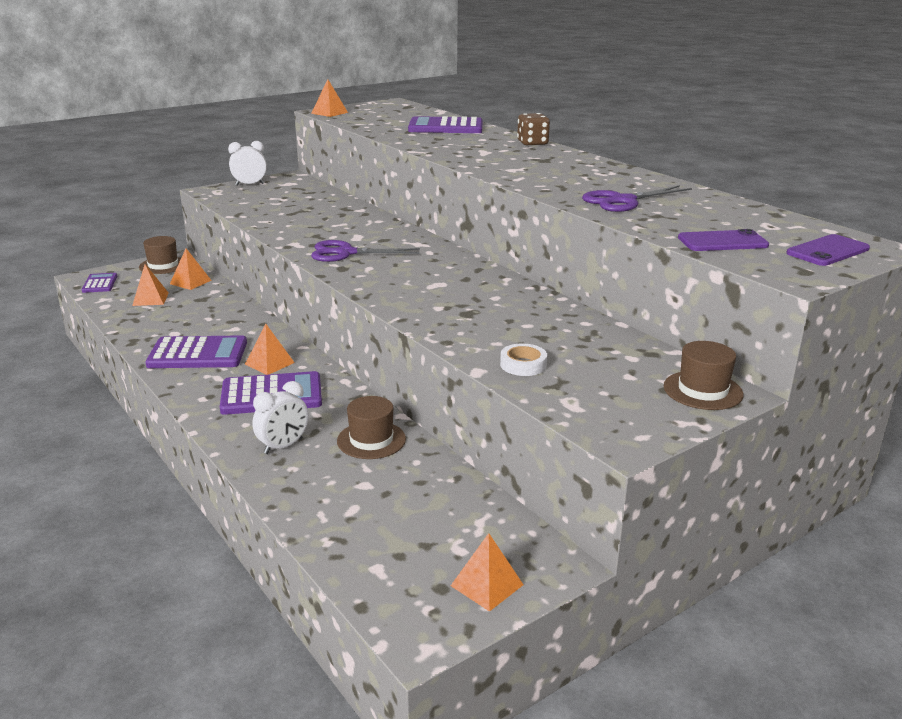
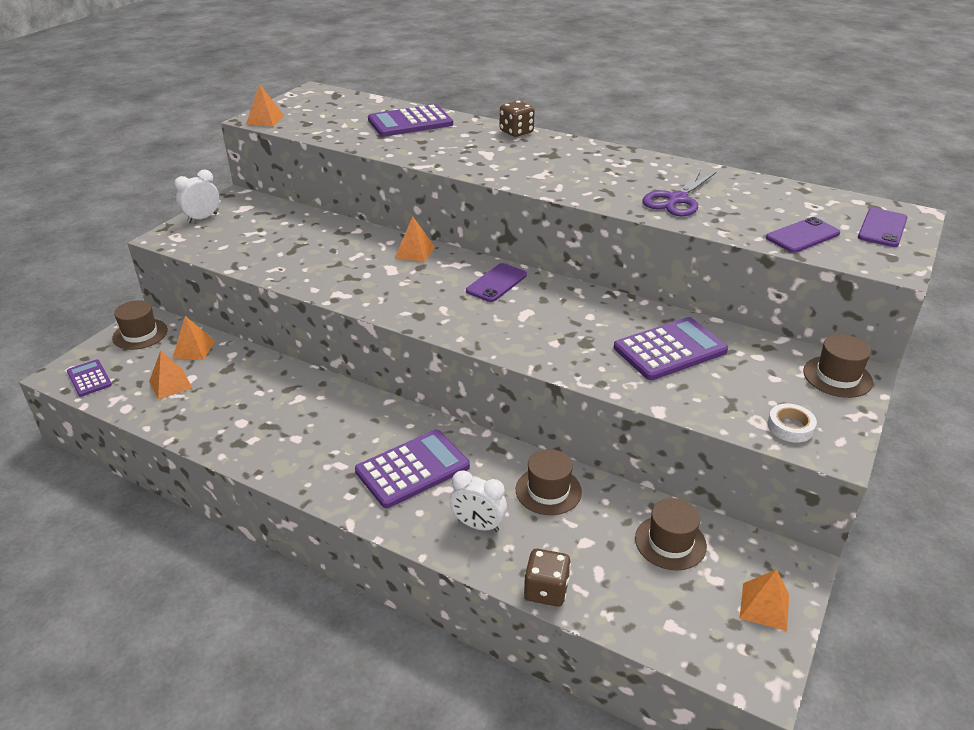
camera: 25 degrees left, 10 degrees up
(198, 354) = (292, 442): purple calculator -> purple calculator (670, 349)
(269, 363) = (375, 431): orange pyramid -> orange pyramid (414, 252)
(283, 446) = (478, 525): white clock -> white clock turned 90 degrees clockwise
(291, 507) = (546, 590): none -> brown dice
(346, 253) = (402, 294): purple scissors -> none
(436, 261) = (496, 283): none -> purple phone
(445, 508) = (670, 542): none -> brown hat
(523, 365) = (686, 391): white tape -> white tape (790, 427)

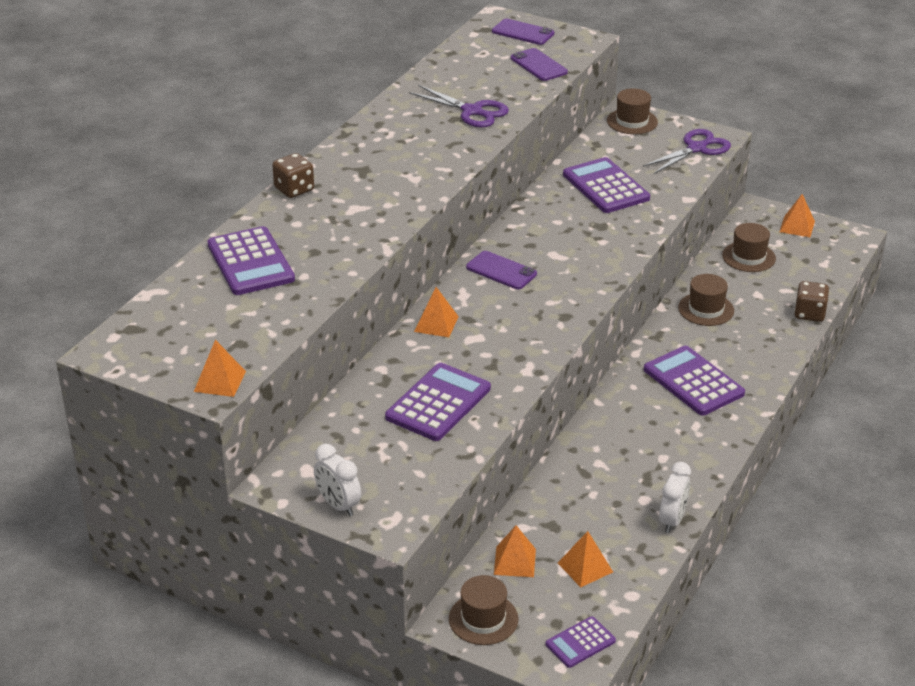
camera: 90 degrees left, 0 degrees up
(305, 253) = (438, 403): none -> purple calculator
(478, 525) = (753, 345): white clock -> white clock (672, 520)
(790, 427) = (696, 148): white tape -> purple scissors

